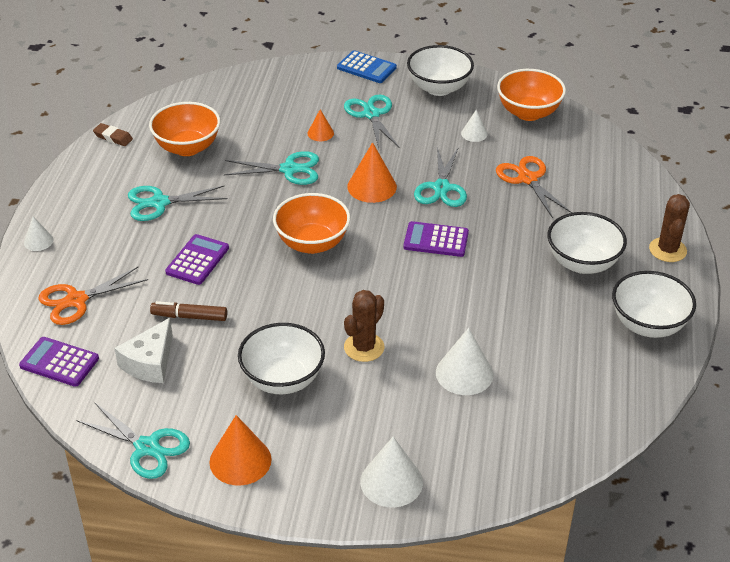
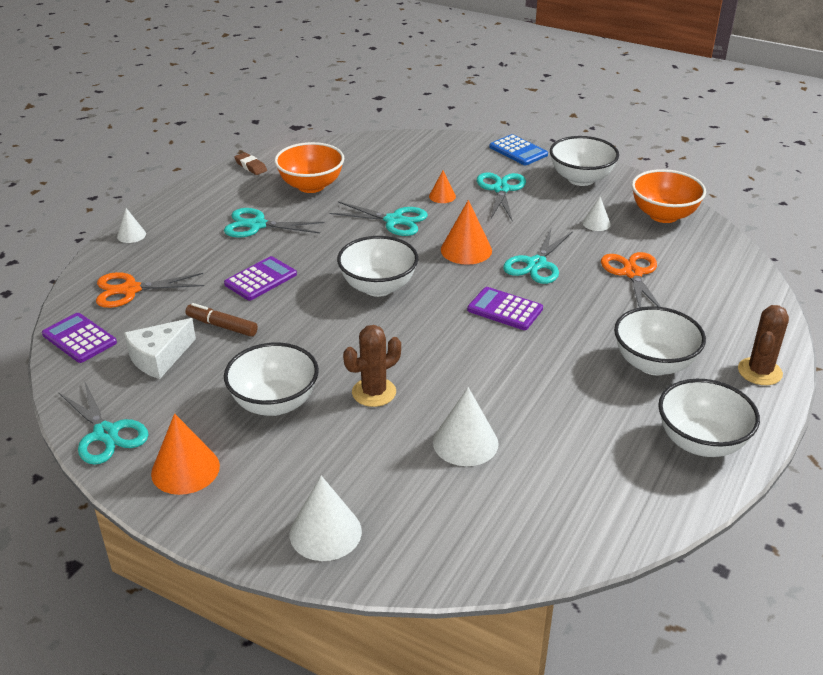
camera: 20 degrees right, 5 degrees down
(312, 243) = (378, 287): orange bowl -> white bowl

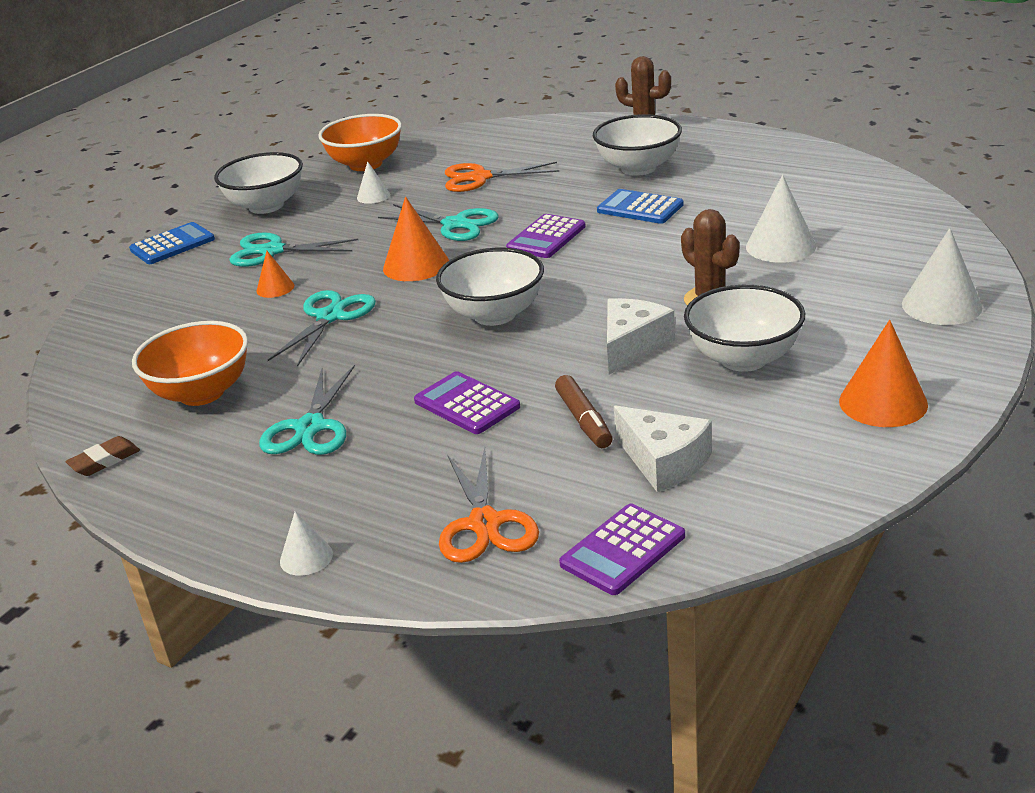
camera: 85 degrees left, 5 degrees down
(106, 433) = (838, 476): turquoise scissors -> none
(222, 326) = (584, 420): brown marker -> brown marker turned 45 degrees counterclockwise
(312, 349) = (632, 345): none -> white cheese
(559, 361) = (640, 208): none -> blue calculator
(701, 442) = (749, 151): white bowl -> none

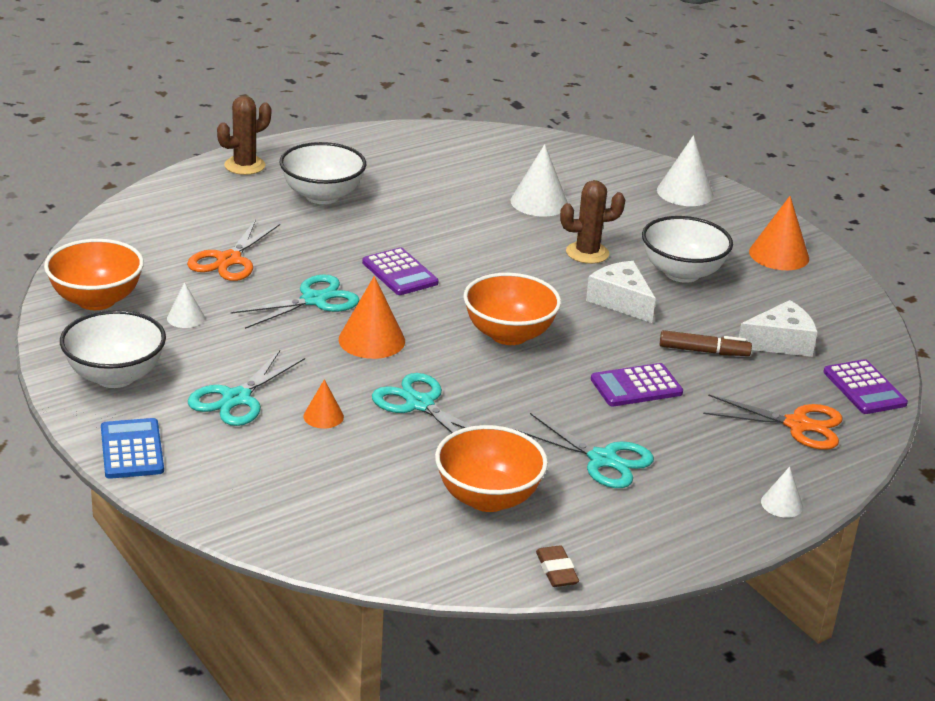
camera: 70 degrees left, 0 degrees up
(494, 314) = (509, 334): white bowl -> orange bowl
(640, 208) = (400, 222): blue calculator -> none

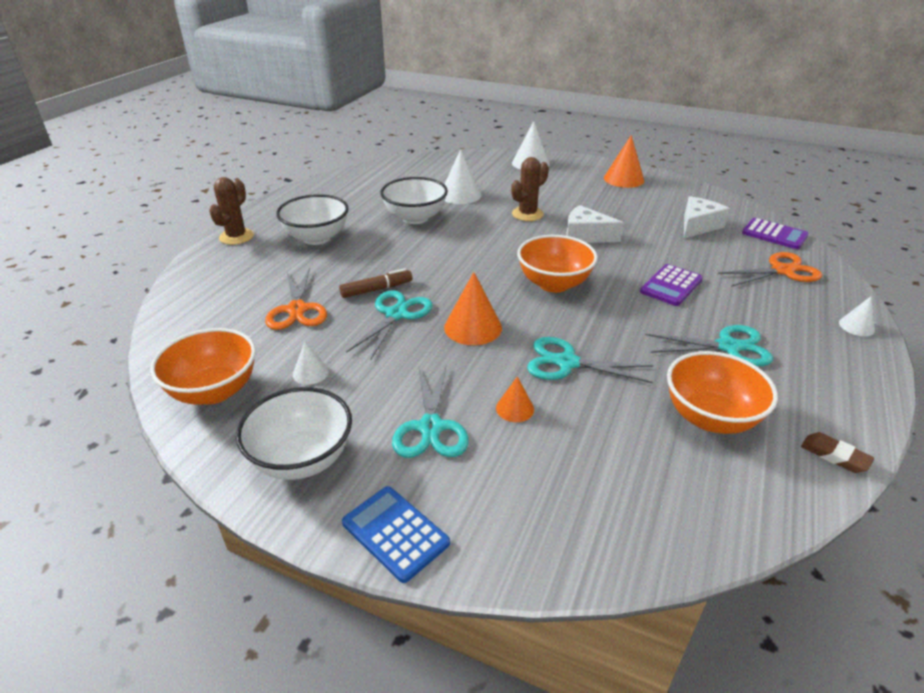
camera: 30 degrees left, 5 degrees up
(400, 273) = (432, 270): purple calculator -> none
(682, 273) = (593, 206): white bowl -> white bowl (415, 218)
(703, 351) = (671, 247): brown marker -> brown marker (376, 289)

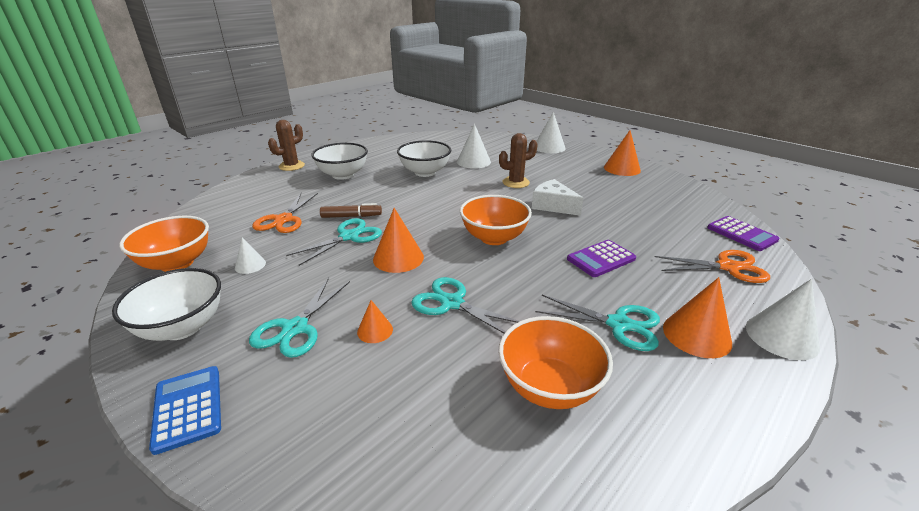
camera: 20 degrees right, 5 degrees down
(698, 226) = (665, 214): white cheese -> none
(794, 341) = (696, 335): none -> orange cone
(834, 456) = (663, 468): brown eraser -> none
(856, 326) = (781, 336): white cone -> white cone, size x1.77

